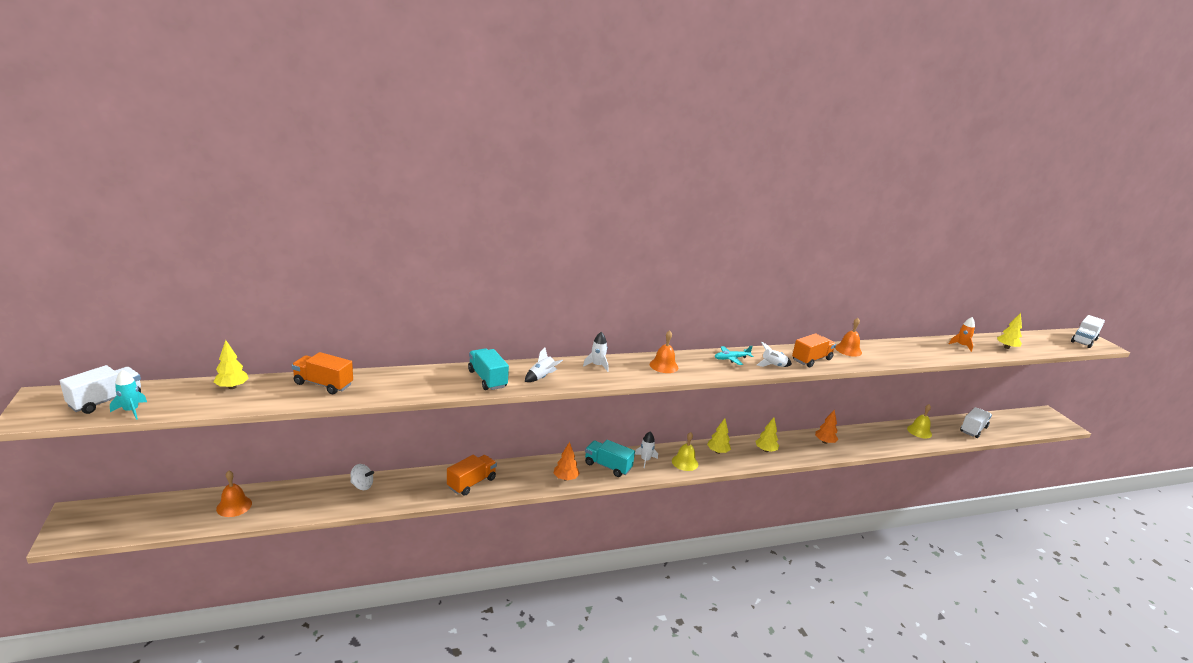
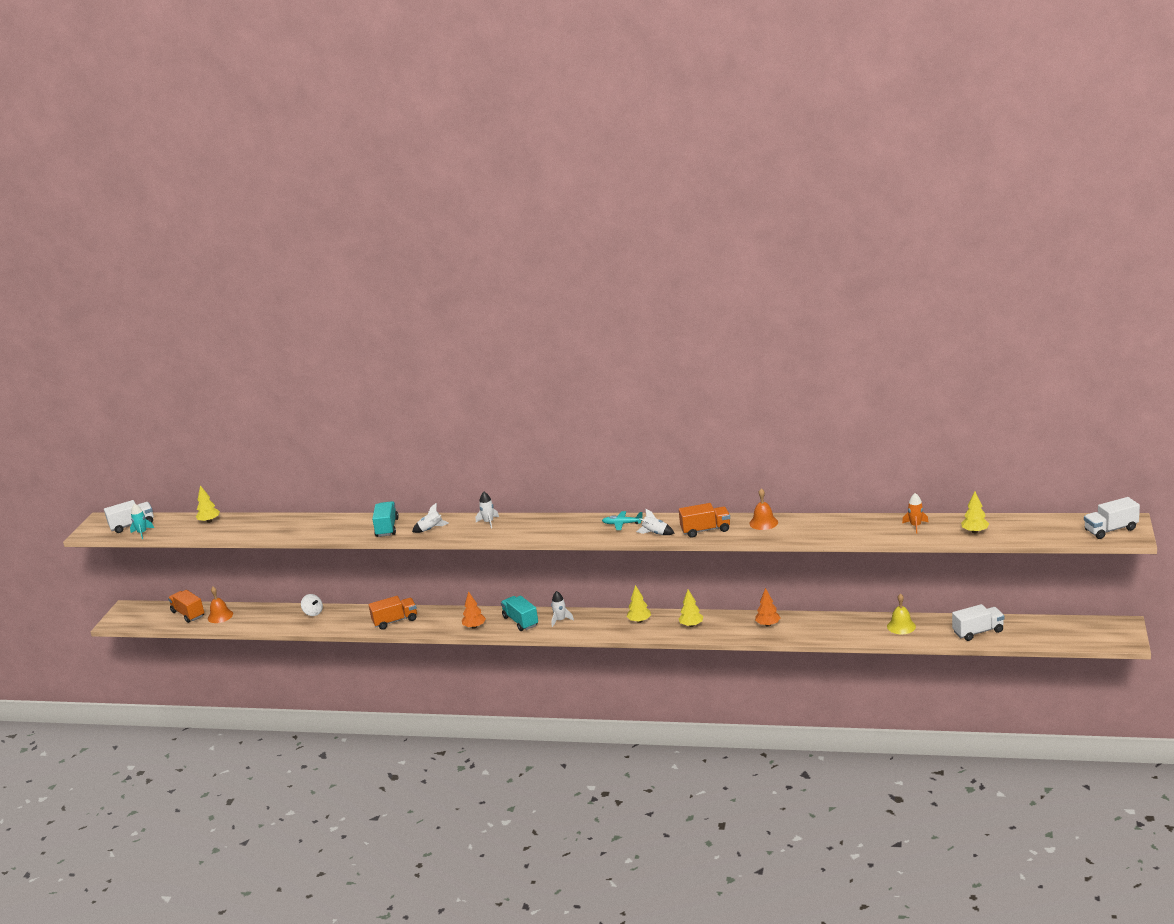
camera: 35 degrees right, 0 degrees up
(323, 384) = (268, 523): orange truck -> orange truck (188, 614)
(664, 366) = (548, 526): orange bell -> none
(685, 462) = (596, 626): yellow bell -> none

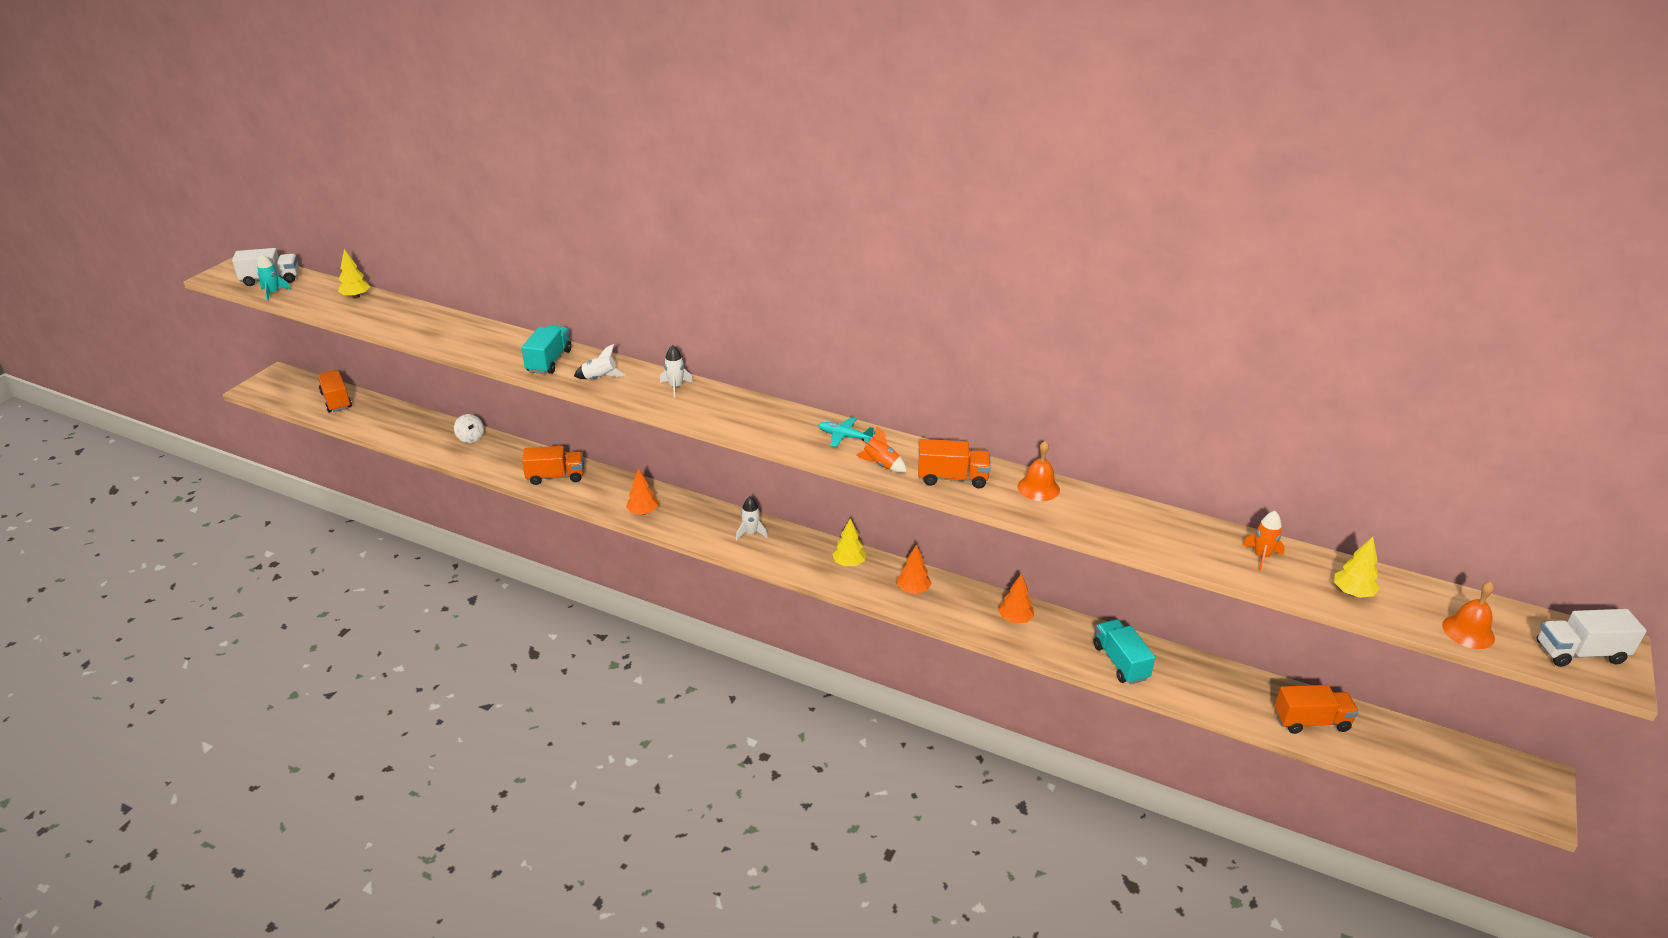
camera: 10 degrees right, 10 degrees up
(220, 616) = (368, 413): orange bell -> orange bell (1468, 631)
(520, 621) = (702, 520): turquoise truck -> turquoise truck (1120, 662)
(655, 533) = (881, 464): white rocket -> orange rocket
(691, 625) = (913, 590): yellow tree -> orange tree
(901, 626) = (1200, 677): yellow bell -> none
(978, 632) = (1311, 721): white truck -> orange truck

